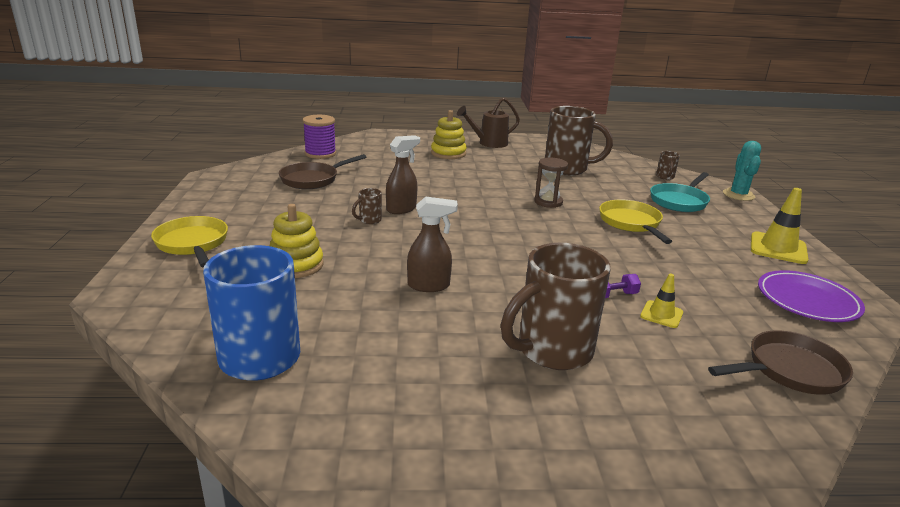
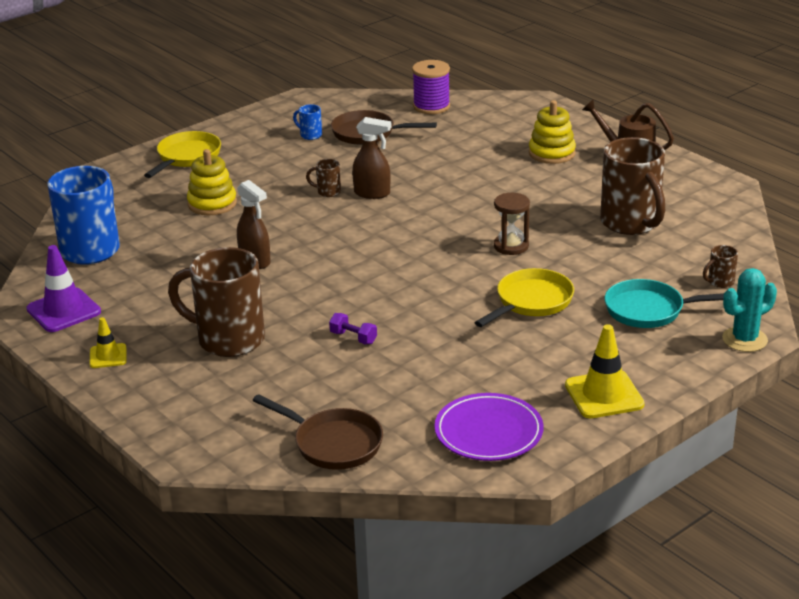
camera: 55 degrees right, 5 degrees up
(271, 194) = (310, 135): none -> blue mug
(359, 429) = (63, 310): none -> purple traffic cone
(661, 314) = (350, 367): yellow traffic cone -> yellow traffic cone (108, 356)

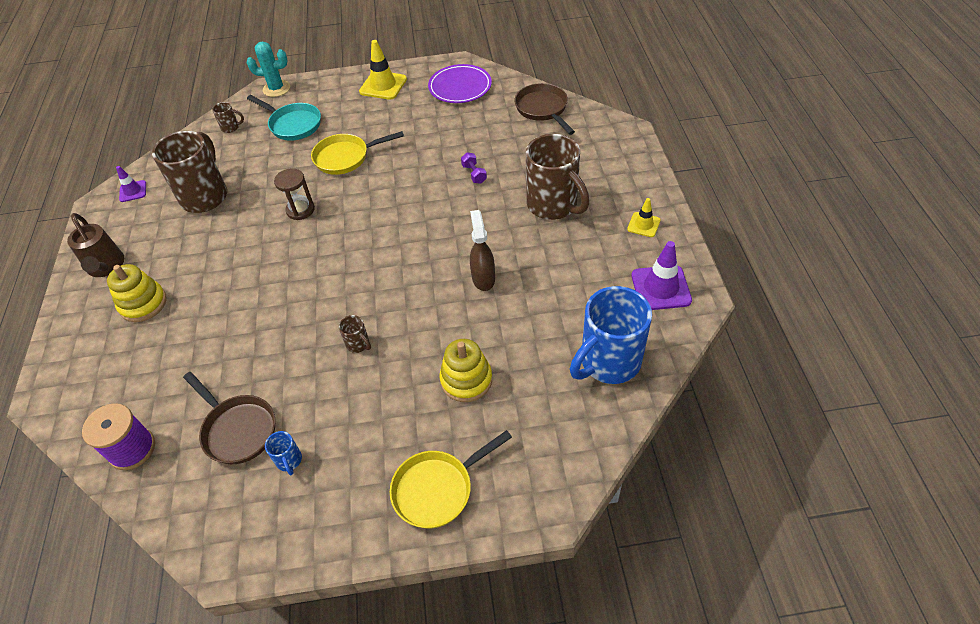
camera: 145 degrees left, 20 degrees up
(372, 193) = (327, 322): brown spray bottle -> none
(713, 202) = (133, 191): none -> purple traffic cone

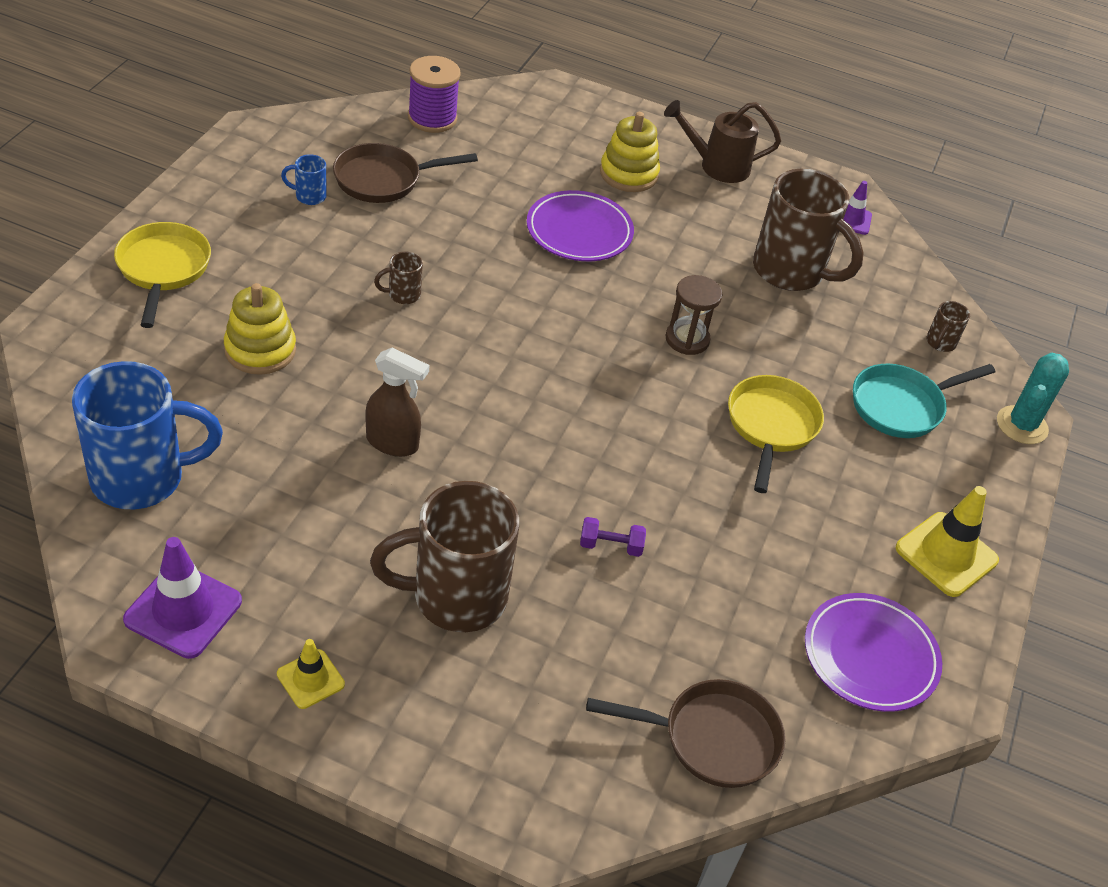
camera: 110 degrees right, 5 degrees down
(228, 297) = (579, 231): none -> purple plate
(608, 362) = (142, 478): blue mug -> blue mug turned 90 degrees clockwise

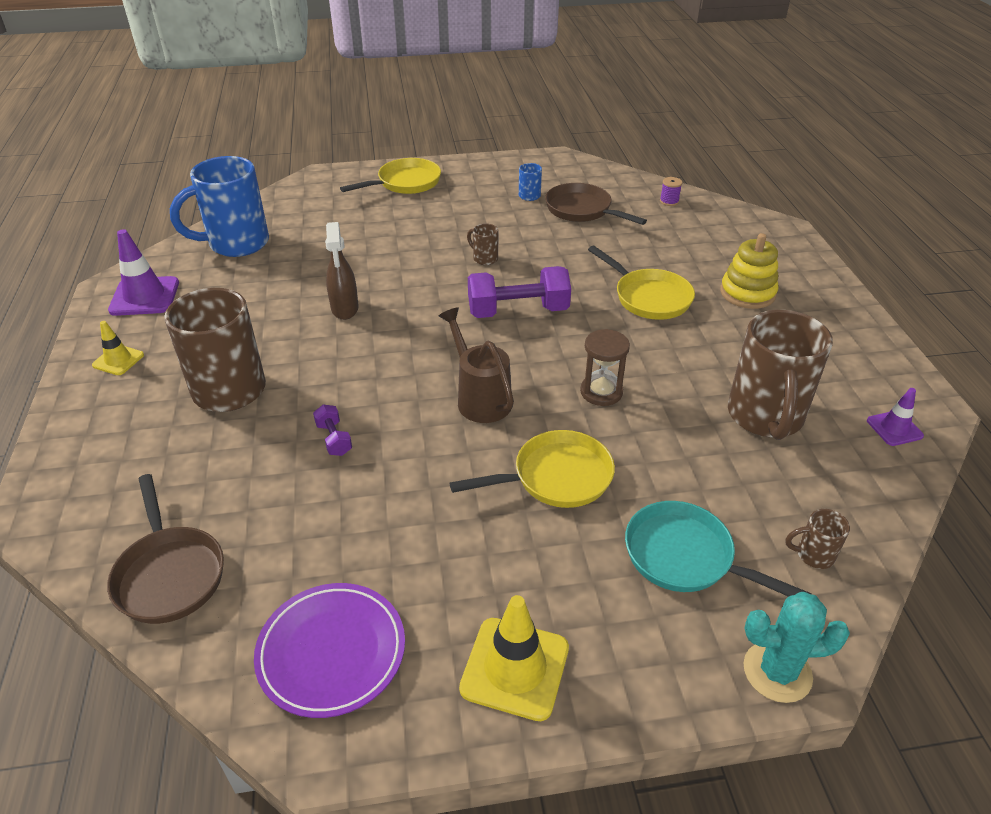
camera: 65 degrees right, 5 degrees down
(142, 478) = (236, 244): blue mug -> blue mug turned 105 degrees clockwise
(260, 350) = (375, 235): yellow stacking toy -> none
(432, 118) = (669, 201): purple spool -> purple spool, size x0.48
(521, 323) = (518, 311): none -> purple dumbbell
(579, 231) = (648, 297): purple plate -> yellow pan
(717, 166) = (831, 329): brown watering can -> brown watering can (480, 398)

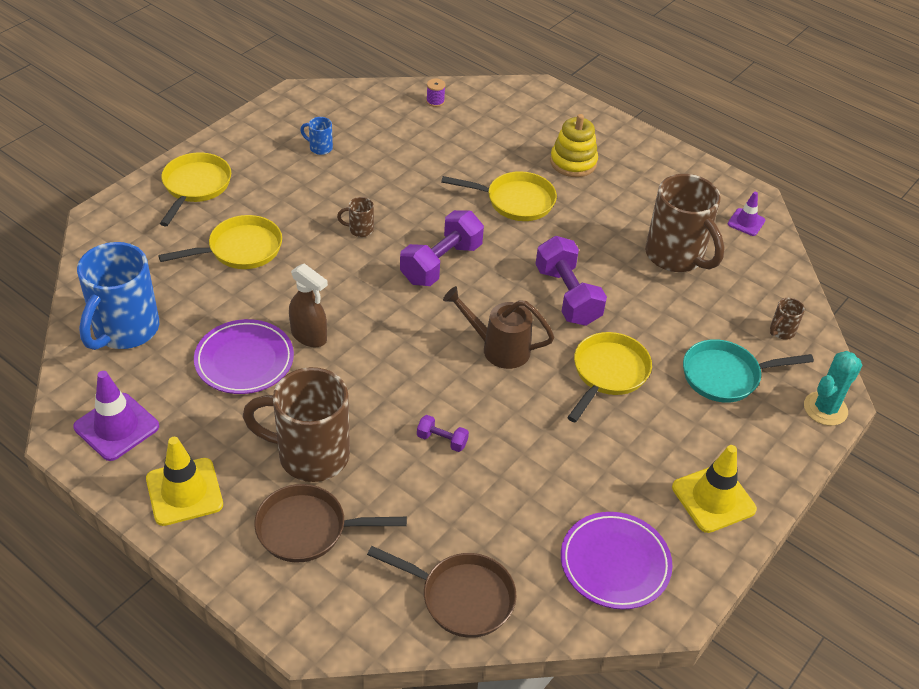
camera: 45 degrees left, 5 degrees up
(118, 360) = (184, 492): yellow traffic cone -> yellow traffic cone, size x1.72
(279, 300) = (244, 360): none -> purple plate
(379, 232) = (240, 249): none -> yellow pan
(582, 210) = (380, 143): brown pan -> brown pan (308, 529)
(601, 392) = (567, 296): brown hourglass -> purple dumbbell

